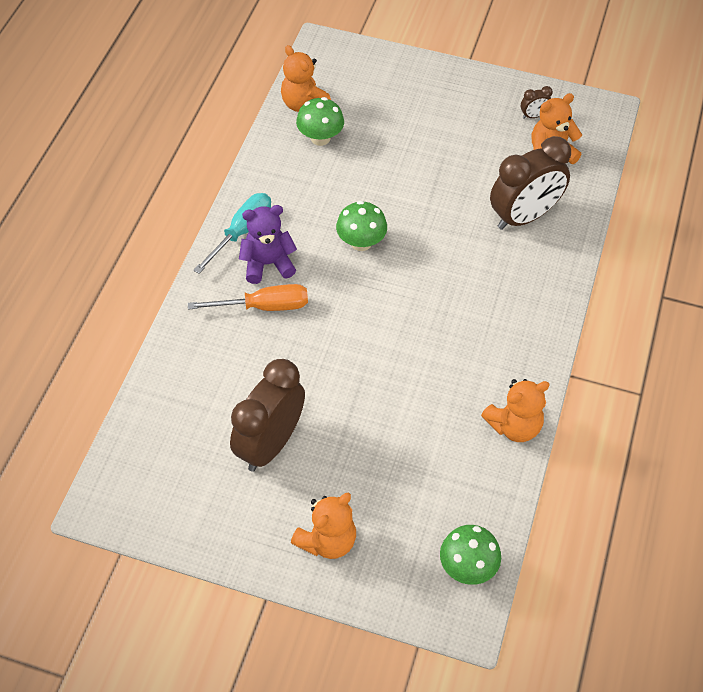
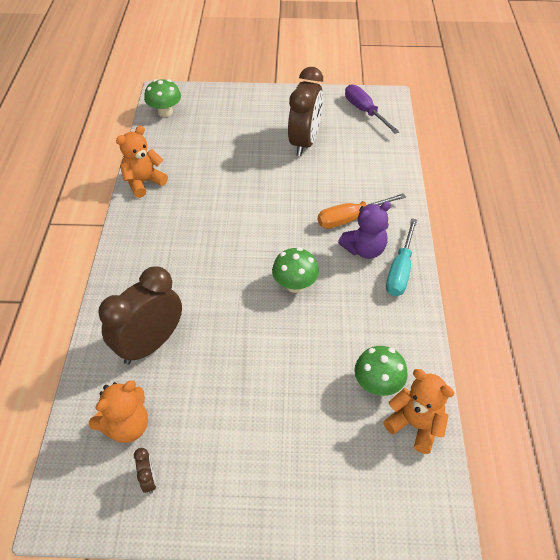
camera: 165 degrees right, 5 degrees down
(152, 485) = (364, 111): none -> purple screwdriver
(327, 541) = (250, 108): orange teddy bear -> none
(533, 116) = (149, 480): brown clock -> brown clock turned 105 degrees clockwise

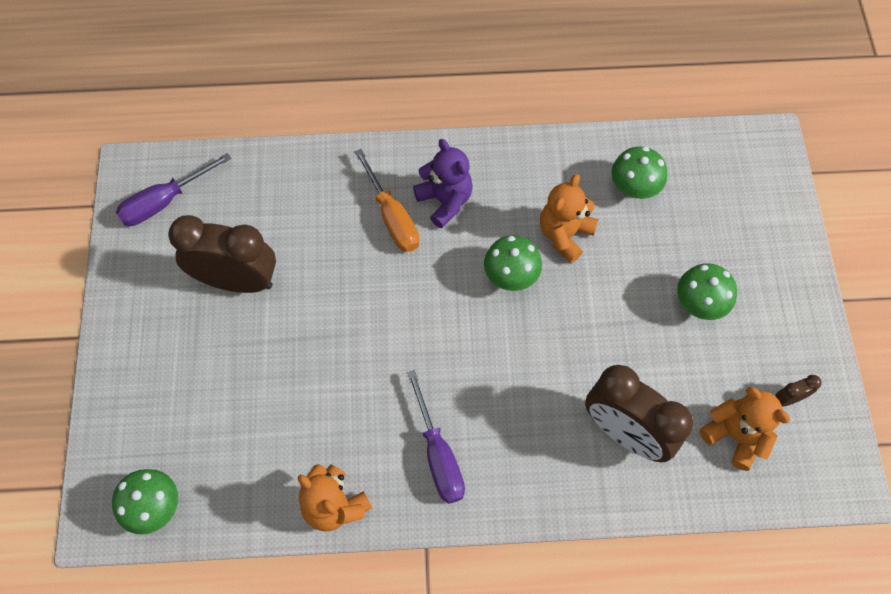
camera: 95 degrees left, 15 degrees up
(162, 233) = (438, 454): none -> purple screwdriver
(254, 420) = (699, 304): none -> green mushroom
(400, 270) = (475, 163): turquoise screwdriver -> none
(415, 425) = (673, 156): orange teddy bear -> orange teddy bear (564, 235)

